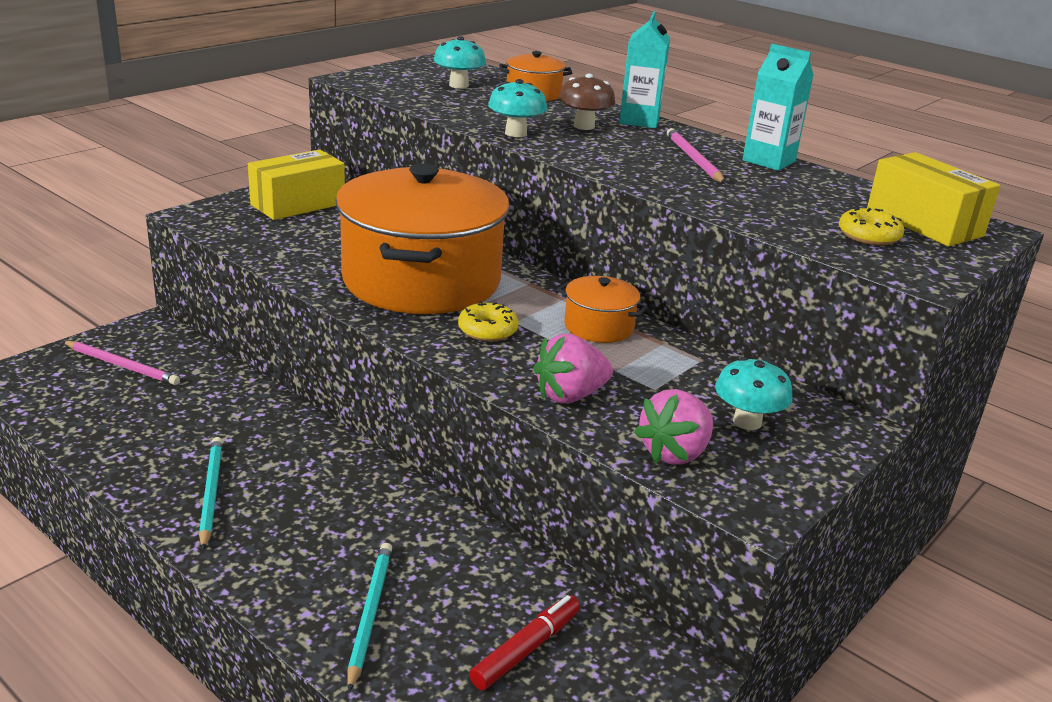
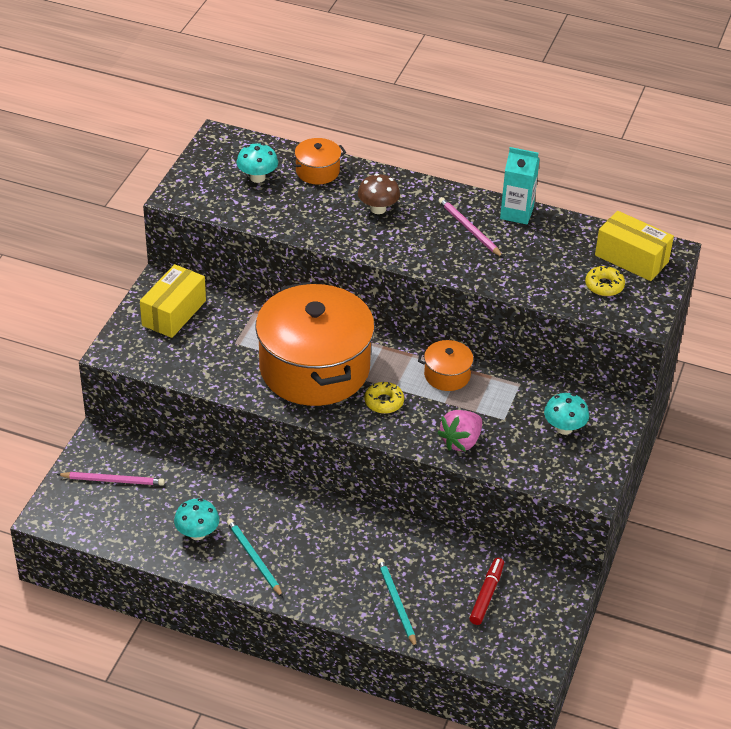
camera: 20 degrees left, 15 degrees up
(516, 133) = (340, 236): turquoise mushroom -> turquoise mushroom (197, 533)
(639, 121) = (410, 186): turquoise carton -> none
(674, 453) = (536, 466): pink strawberry -> none

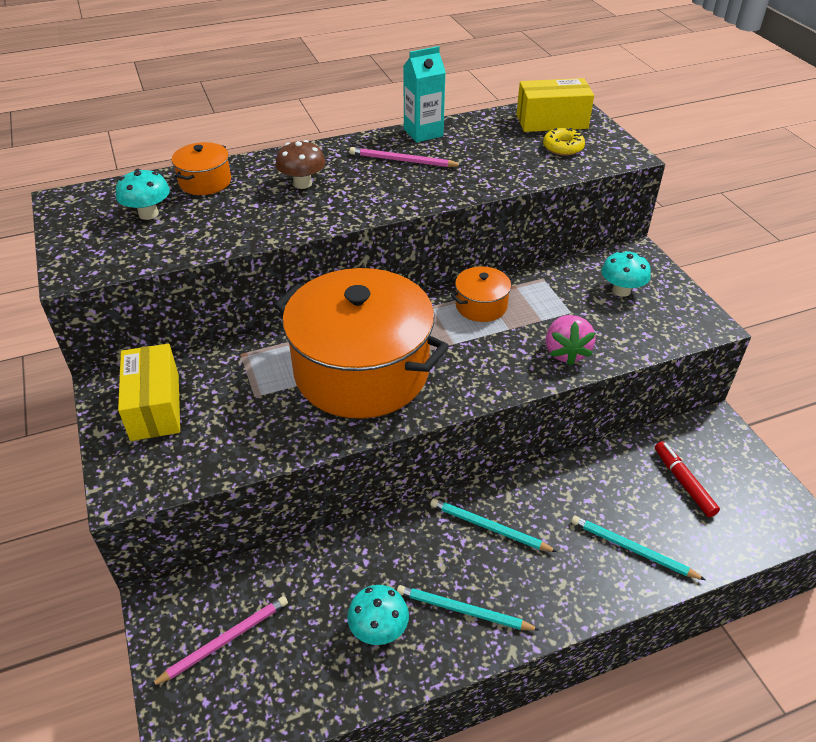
camera: 40 degrees left, 0 degrees up
(324, 529) = (489, 527): none -> turquoise pencil
(384, 402) = (460, 361): yellow donut -> none

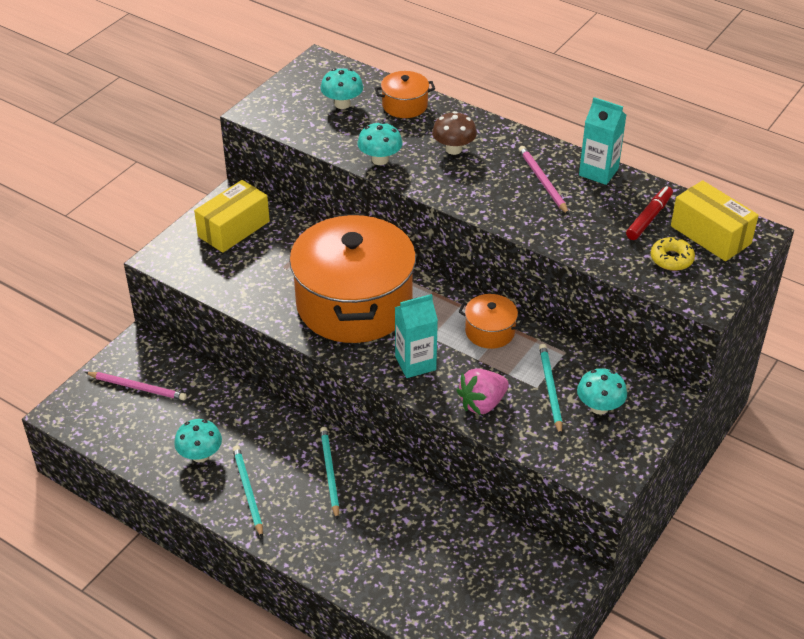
camera: 55 degrees right, 0 degrees up
(261, 228) = (380, 160): none -> turquoise mushroom
(479, 369) = (415, 363): none -> turquoise carton
(633, 549) = (379, 566): turquoise pencil -> turquoise pencil (550, 390)
(683, 482) = (479, 575): red marker -> red marker (649, 218)

